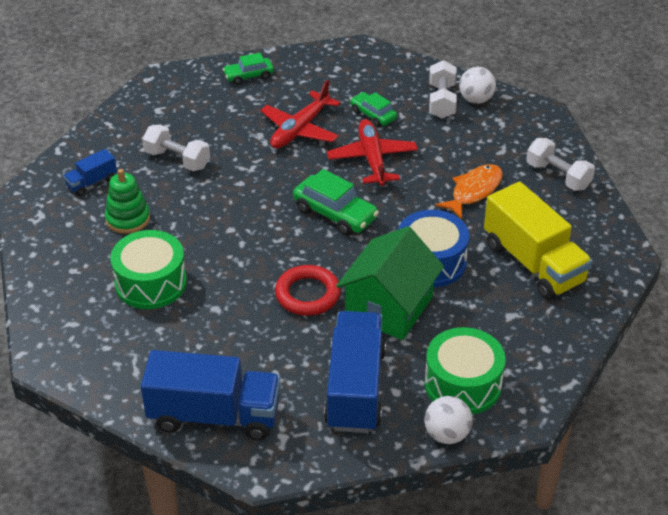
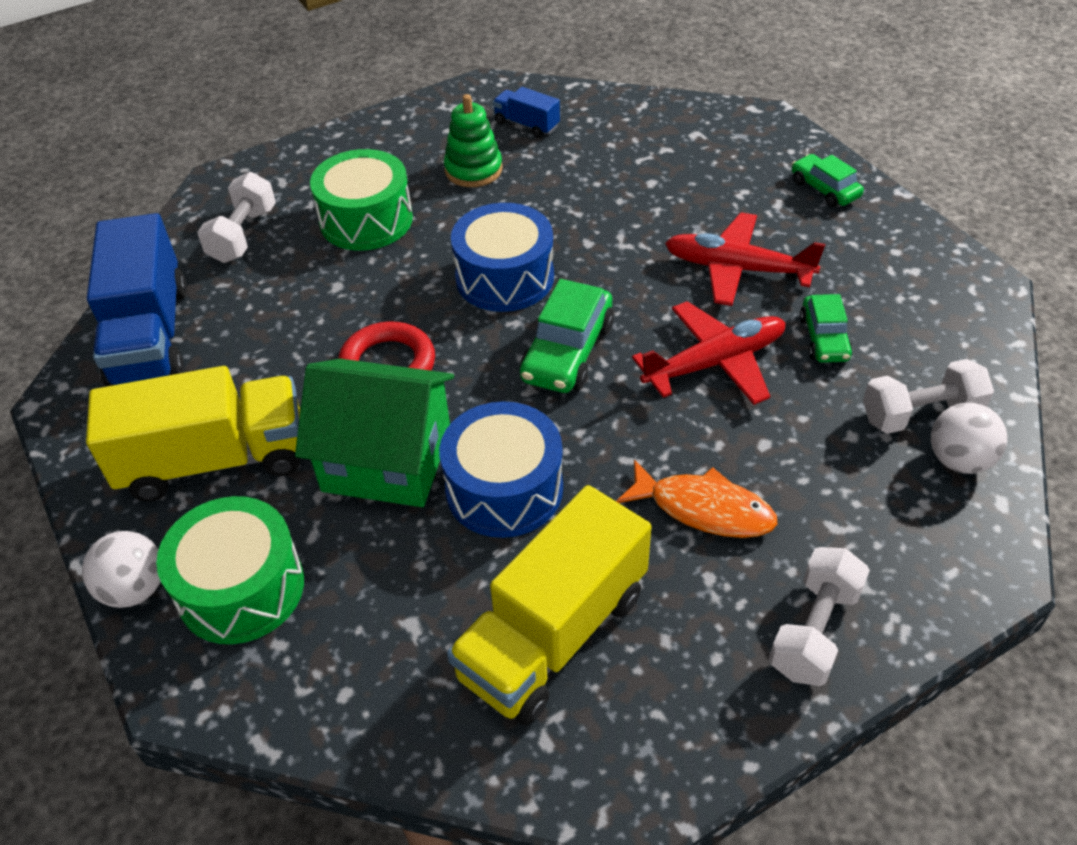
camera: 75 degrees right, 5 degrees up
(177, 159) = (605, 176): white dumbbell -> white dumbbell (243, 235)
(253, 226) = (505, 277): none -> blue drum
(355, 388) = (214, 460): blue truck -> yellow truck
(373, 115) = (824, 338): green car -> green car turned 150 degrees clockwise

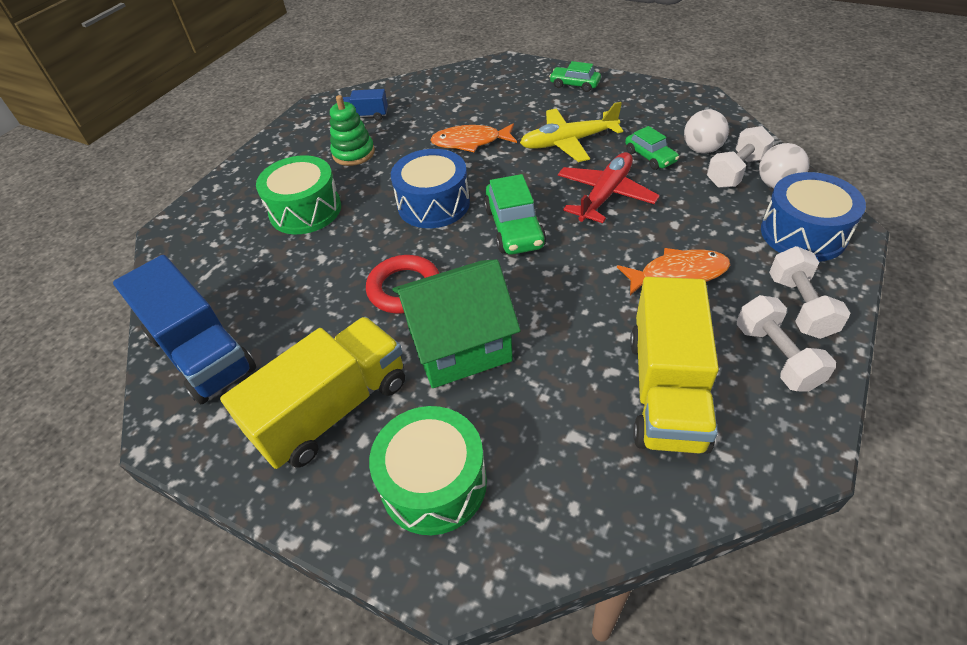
camera: 30 degrees left, 0 degrees up
(135, 589) = (351, 532): white ball -> white ball (701, 149)
(243, 235) = (219, 256): white dumbbell -> white dumbbell (776, 356)
(504, 488) = (552, 323): blue drum -> blue drum (803, 233)
(617, 214) = (470, 142): none -> orange fish
(737, 269) = (568, 142): red plane -> yellow plane

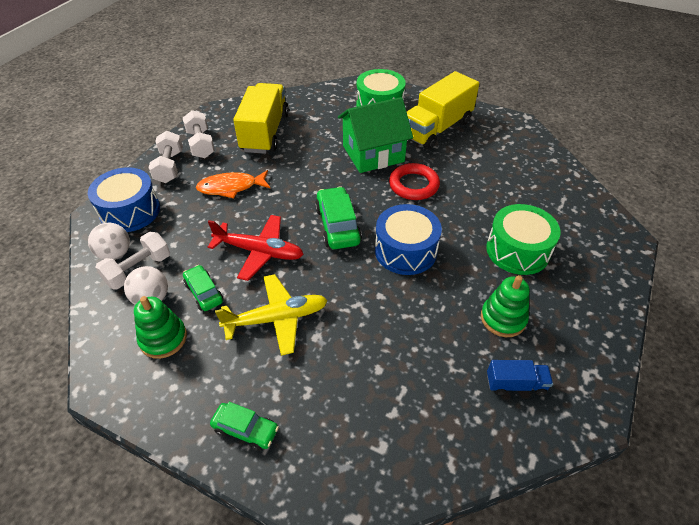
camera: 175 degrees right, 0 degrees up
(201, 352) = (527, 154): blue truck -> none
(470, 142) = (379, 326): orange fish -> none
(605, 195) = (259, 252): red plane -> red plane turned 105 degrees counterclockwise
(669, 124) = (163, 338): none -> green stacking toy

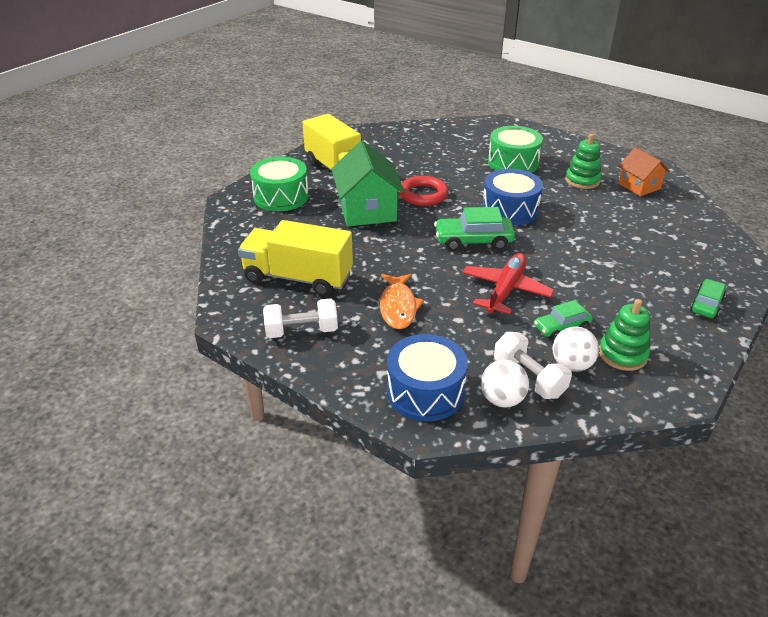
camera: 80 degrees left, 10 degrees down
(169, 167) = (342, 359): white dumbbell -> none
(276, 319) = (591, 283): yellow plane -> none
(515, 384) = (639, 186): blue truck -> orange house

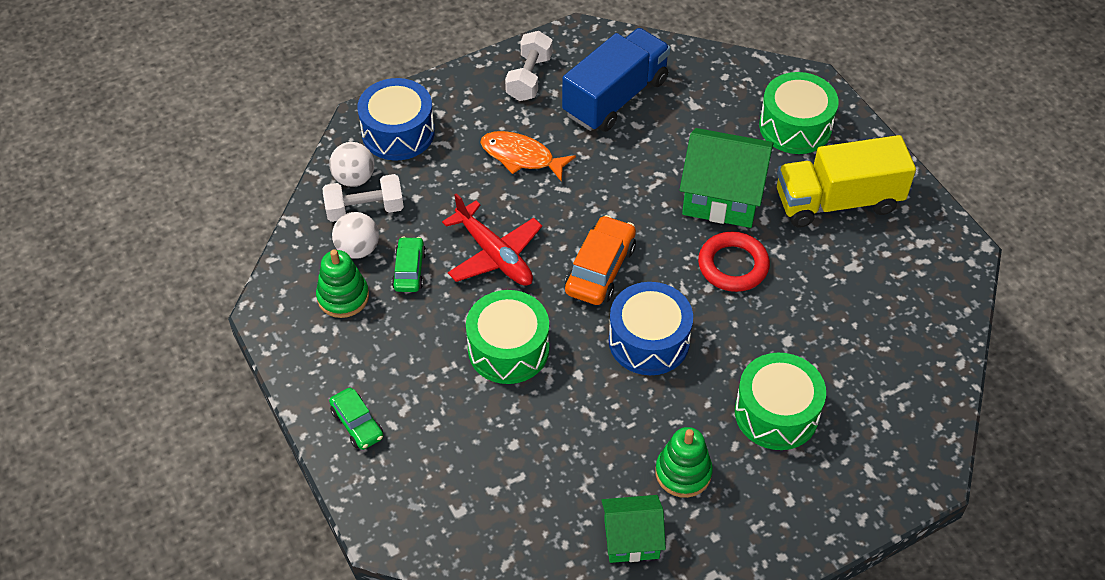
camera: 115 degrees right, 15 degrees up
(298, 278) = (615, 97): yellow truck -> blue truck
(473, 241) = (600, 269): green car -> orange car
(575, 259) = (508, 349): none -> green drum
(639, 186) = (631, 539): orange house -> green house

